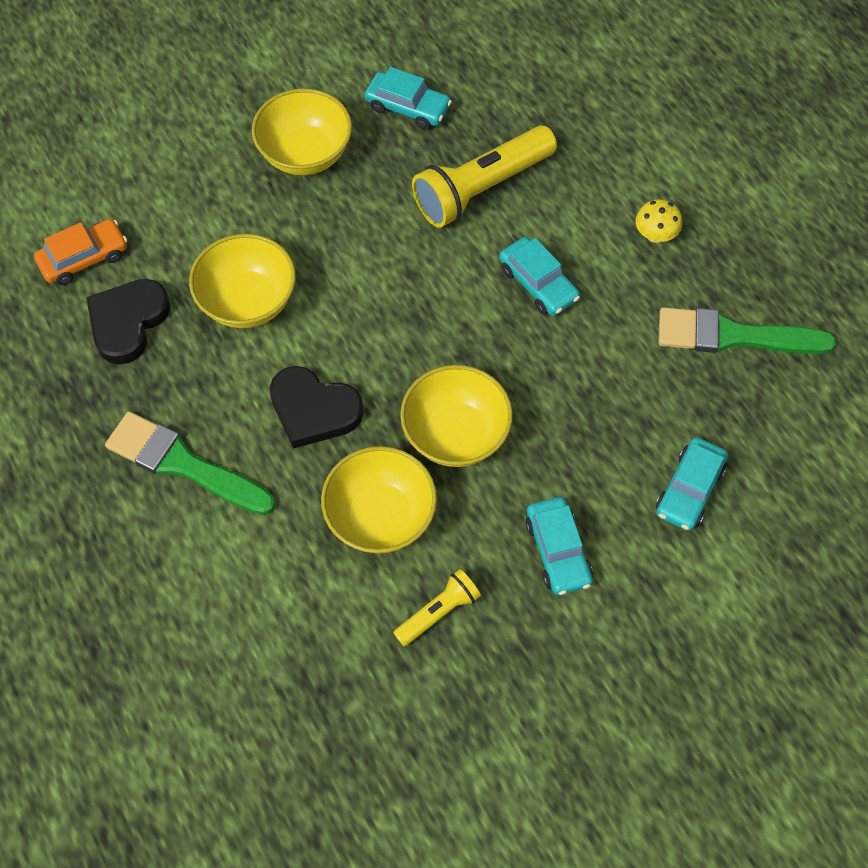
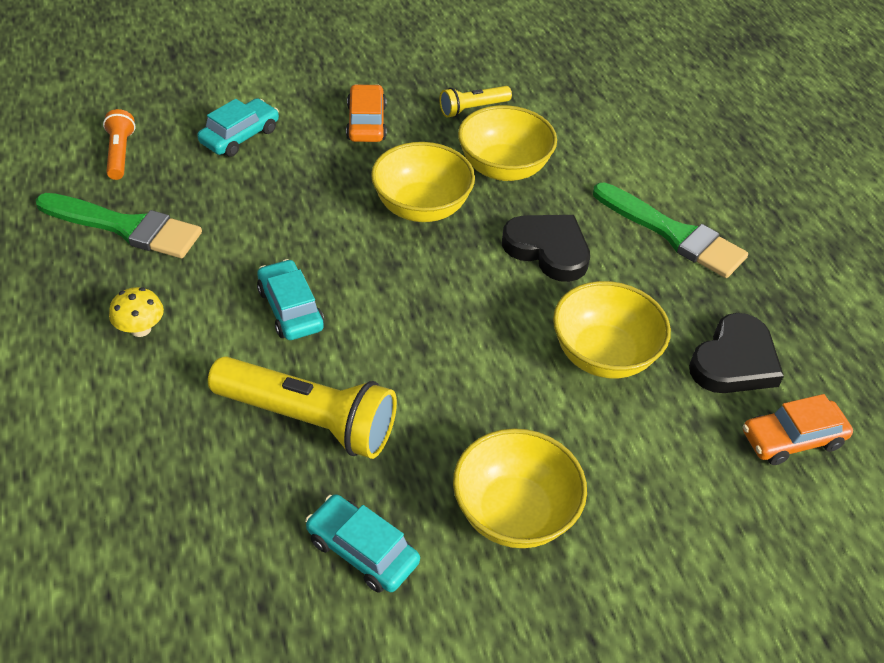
camera: 170 degrees left, 15 degrees down
(481, 189) = (309, 420): yellow flashlight -> yellow flashlight turned 45 degrees clockwise
(558, 551) = (366, 123): turquoise car -> orange car
(800, 429) = (120, 153): none -> orange flashlight

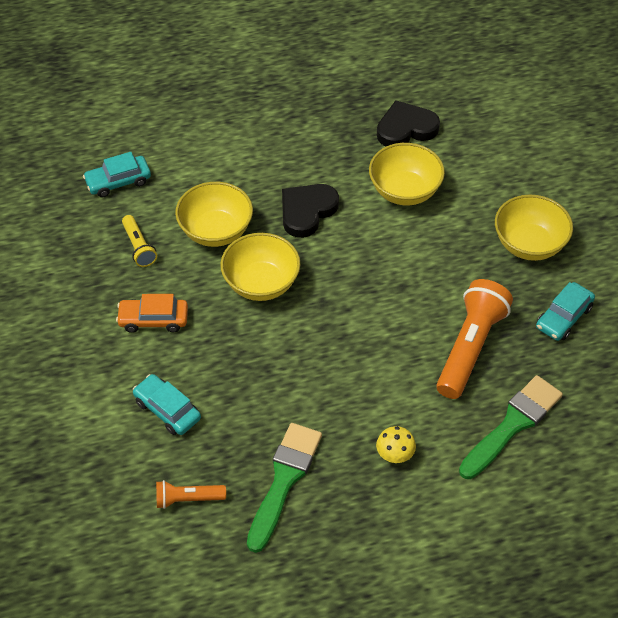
camera: 85 degrees left, 5 degrees up
(290, 309) = (371, 363): turquoise car -> turquoise car (118, 182)
(309, 420) = (470, 347): yellow flashlight -> orange flashlight
(673, 234) = (290, 141): green brush -> green brush (512, 424)
(734, 361) = (406, 128): black heart -> black heart turned 60 degrees counterclockwise
(792, 439) = (464, 113): orange car -> none

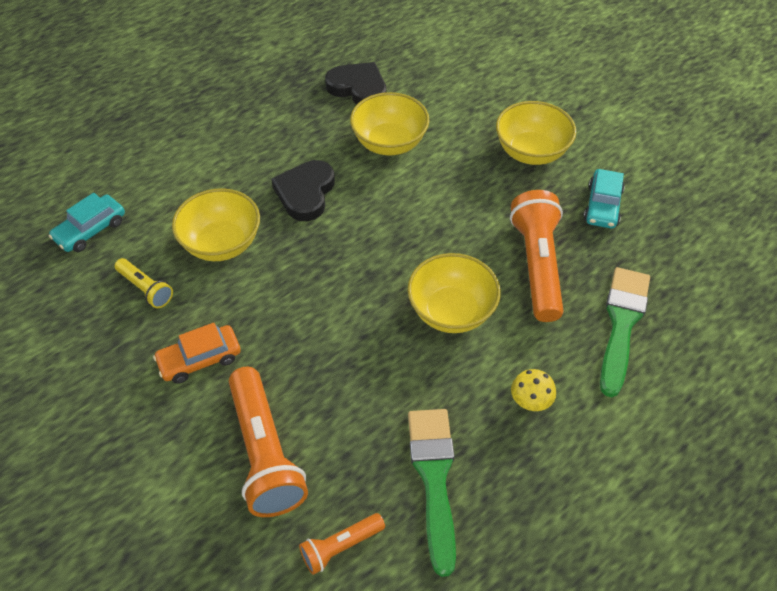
camera: 25 degrees left, 0 degrees up
(167, 410) = (265, 453): turquoise car -> orange flashlight
(261, 283) = (297, 279): yellow bowl -> yellow bowl (451, 311)
(406, 128) = (358, 88): black heart -> black heart turned 75 degrees clockwise

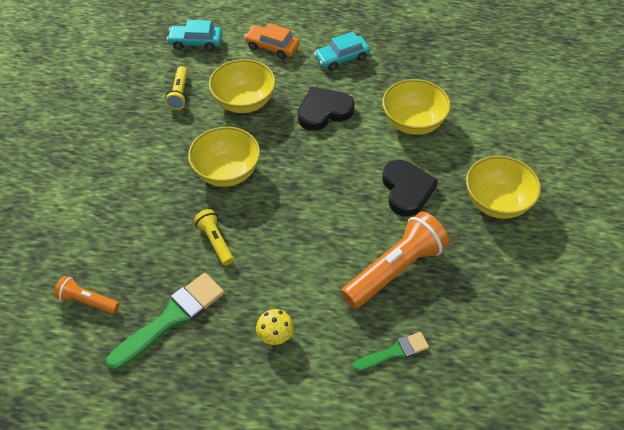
camera: 50 degrees right, 0 degrees up
(200, 359) = (154, 151): orange car -> orange car (272, 47)
(265, 453) = (119, 224): orange flashlight -> none
(358, 88) = (443, 75): black heart -> black heart (406, 190)
(374, 380) = (215, 241): none -> yellow flashlight
(451, 311) = (306, 247): yellow bowl -> yellow bowl (226, 172)
(602, 206) = (494, 276): turquoise car -> turquoise car (342, 58)
(621, 324) = (394, 352): green brush -> green brush, size x0.58

